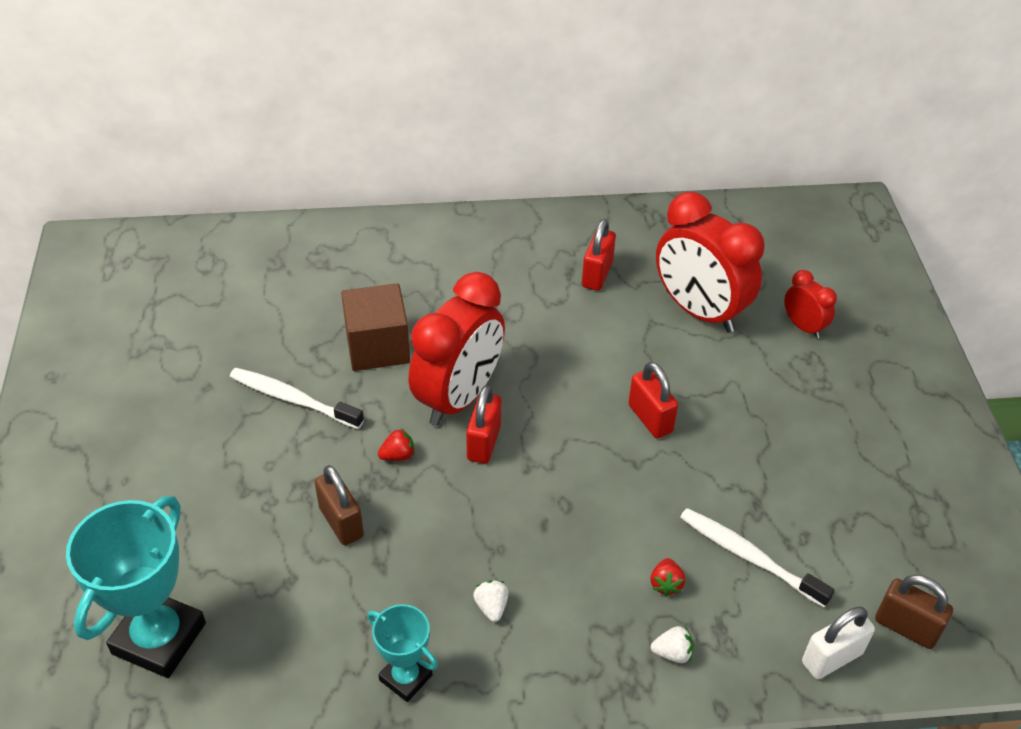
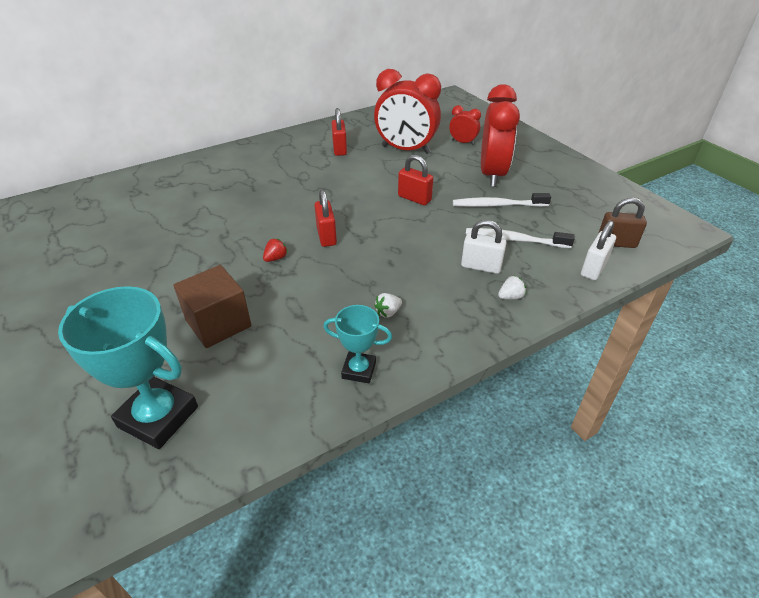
camera: 25 degrees left, 5 degrees down
(159, 638) = (158, 417): turquoise trophy -> turquoise trophy turned 60 degrees counterclockwise
(293, 399) = (186, 252): white toothbrush -> white toothbrush (497, 205)
(341, 522) = (259, 303): brown padlock -> none
(377, 347) = (228, 212): brown cube -> brown cube (218, 323)
(458, 397) = (296, 220): red clock -> red clock (492, 175)
(491, 607) = (388, 312): white strawberry -> white strawberry turned 90 degrees counterclockwise
(666, 584) = (481, 266): red strawberry -> white padlock

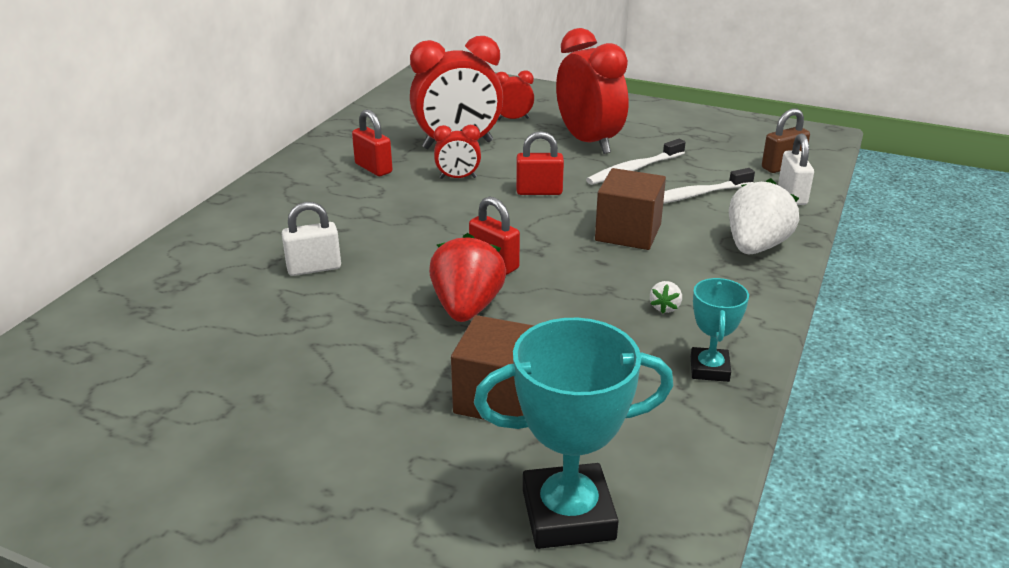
camera: 35 degrees left, 10 degrees down
(276, 258) = (467, 308): red strawberry -> red strawberry, size x2.38
(359, 370) = (709, 369): turquoise trophy -> turquoise trophy turned 60 degrees counterclockwise
(378, 172) = (458, 178): none -> red clock
(434, 249) = (628, 232): none -> brown cube
(481, 266) = (694, 231): white padlock -> white padlock (314, 268)
(510, 297) = (756, 246): white strawberry -> white strawberry, size x2.38

